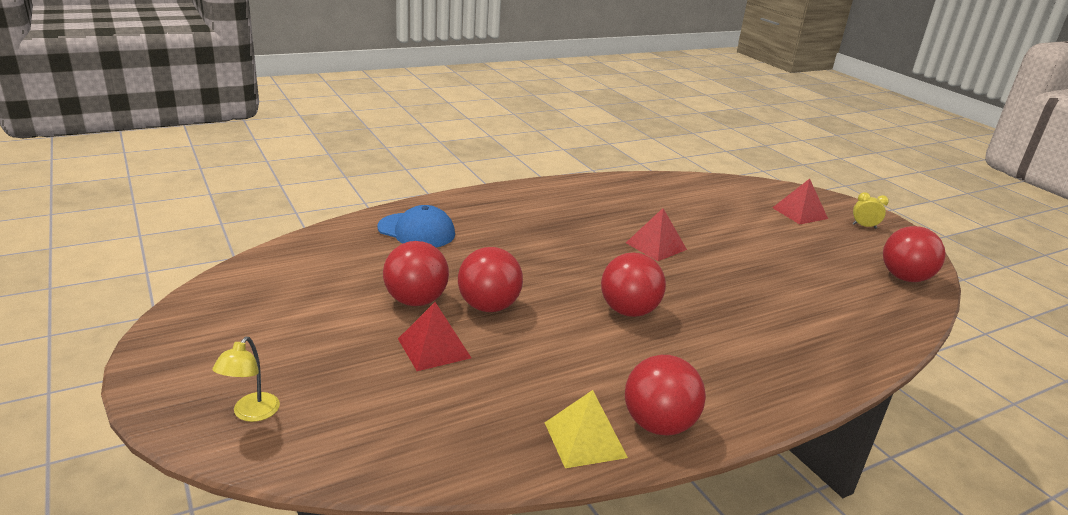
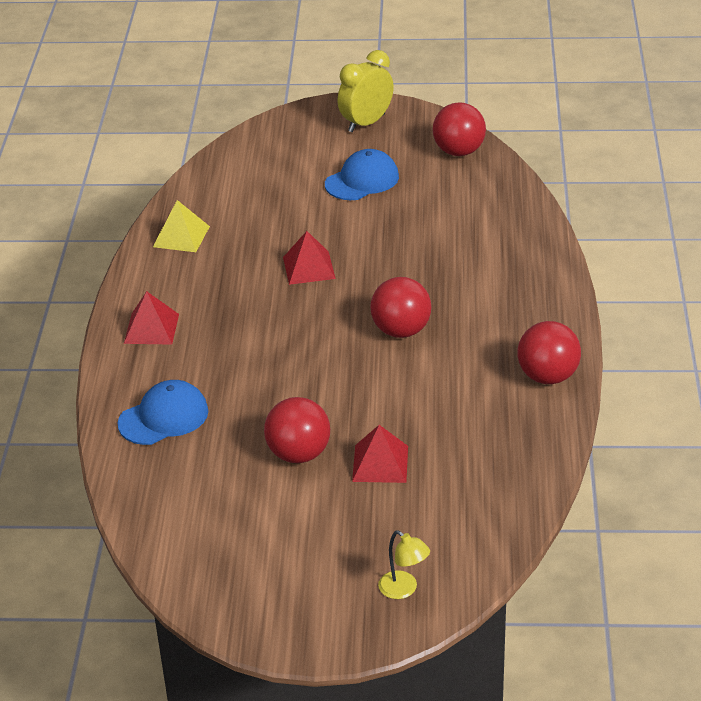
camera: 55 degrees left, 10 degrees up
(488, 306) = (339, 411): red ball -> none
(585, 439) = (541, 419): yellow pyramid -> yellow pyramid (181, 236)
(794, 242) = (362, 180): none -> blue cap
(799, 213) = (315, 148): red pyramid -> red pyramid (151, 328)
(864, 226) = (366, 123): yellow clock -> yellow clock, size x1.98

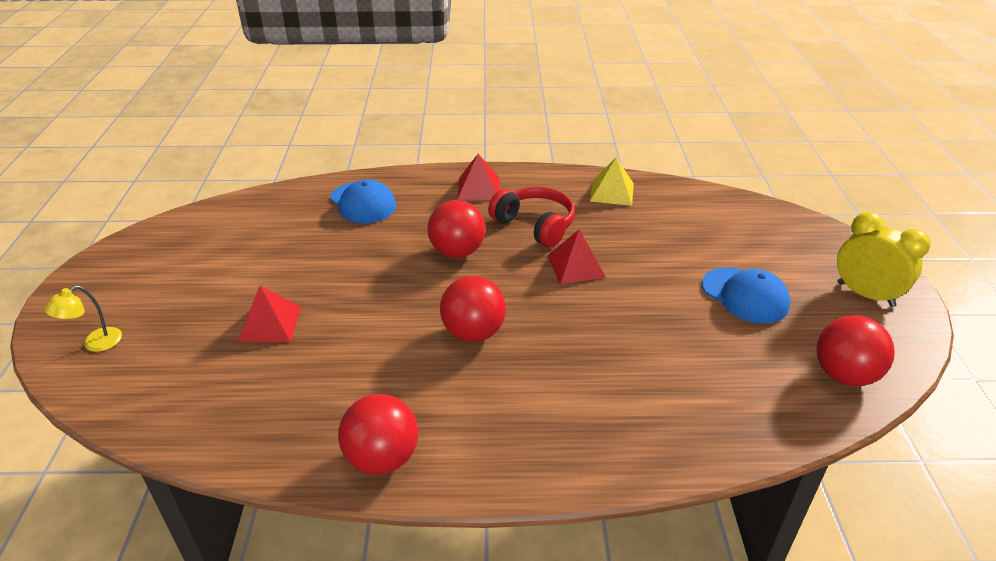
camera: 85 degrees right, 0 degrees up
(235, 290) = (535, 225): none -> red headphones
(299, 454) = (298, 274): red ball -> red ball (457, 252)

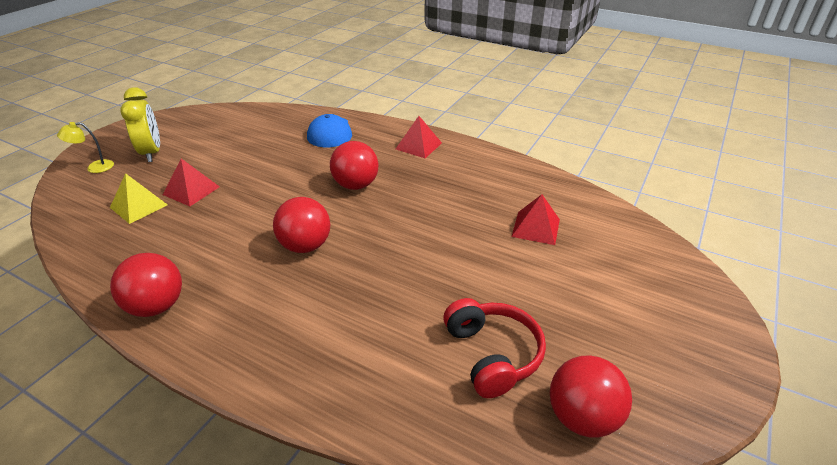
camera: 30 degrees right, 0 degrees up
(535, 225) = (432, 185): red headphones -> red headphones (492, 354)
(575, 266) = (431, 226): red pyramid -> red pyramid (535, 227)
(612, 192) = (521, 180): yellow pyramid -> yellow pyramid (138, 206)
(745, 295) = (554, 304): blue cap -> none
(865, 294) = (684, 353): yellow clock -> yellow clock (152, 153)

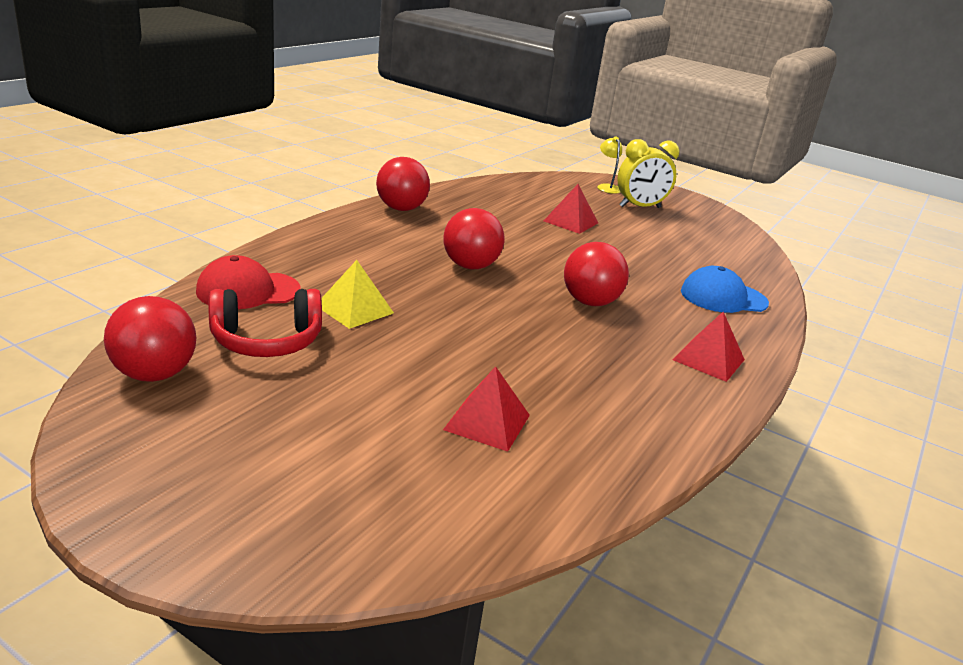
camera: 90 degrees right, 10 degrees down
(138, 206) = (543, 203): yellow pyramid -> yellow pyramid (354, 309)
(403, 394) = (248, 290): none -> red cap

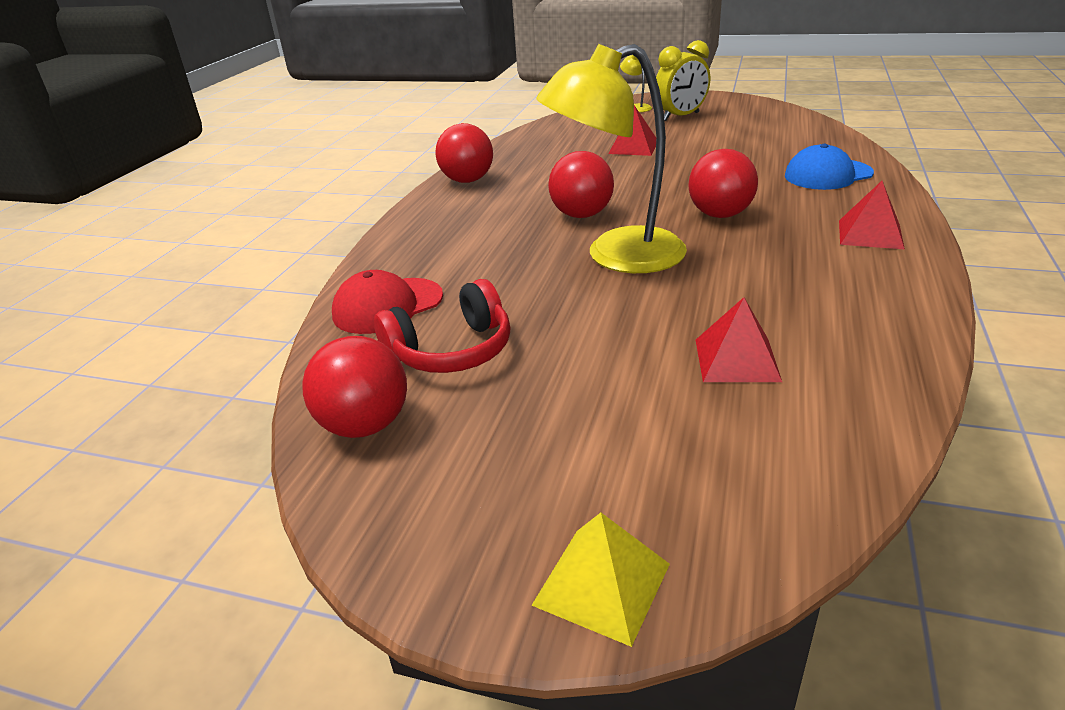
camera: 10 degrees left, 5 degrees up
(354, 309) = (510, 290): yellow pyramid -> yellow pyramid (601, 584)
(468, 309) = (616, 256): none -> yellow lamp

